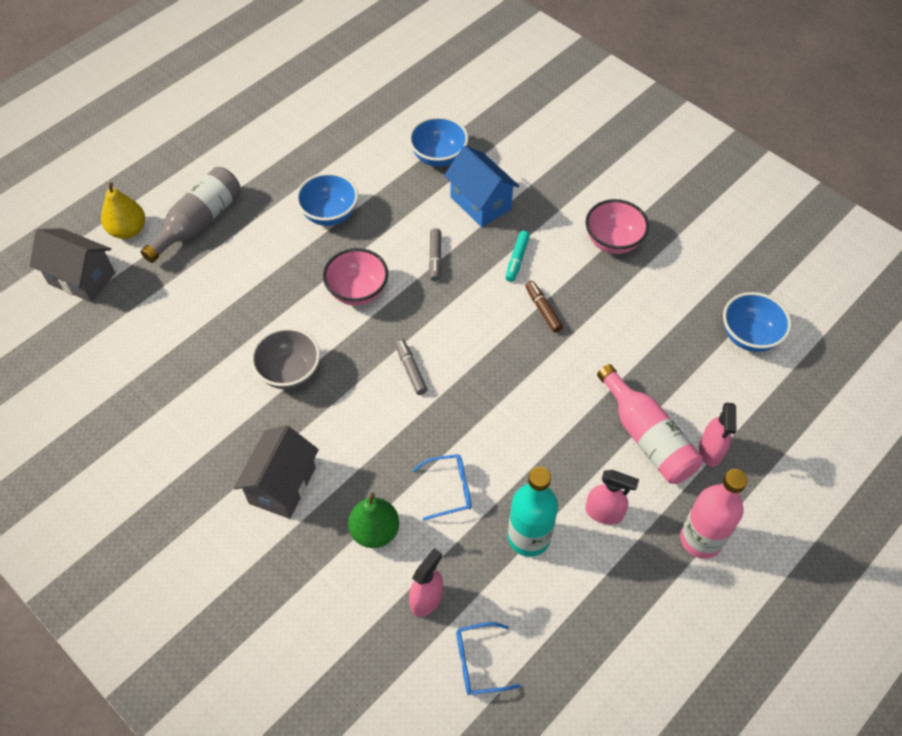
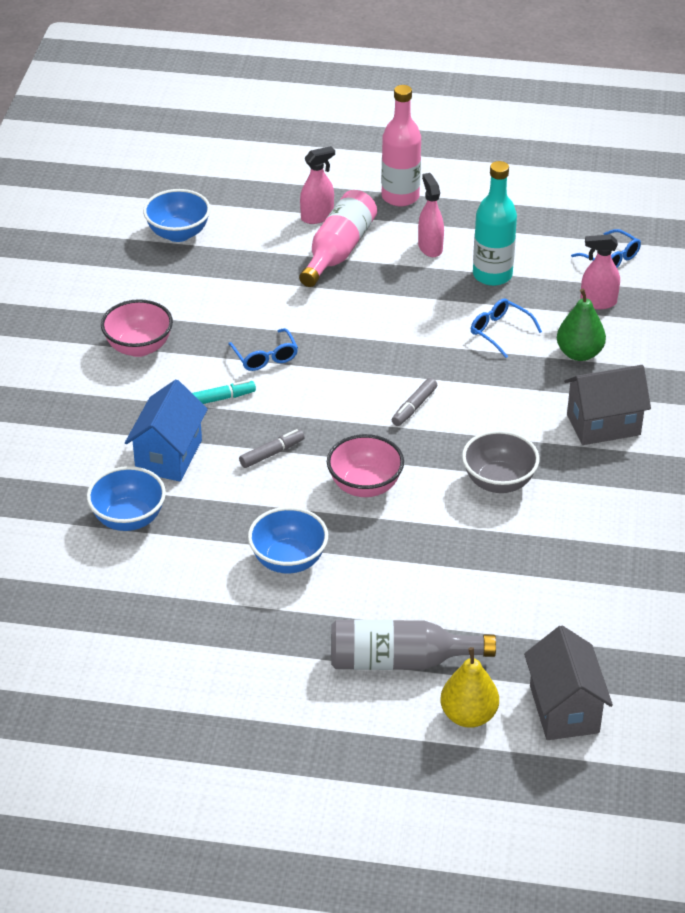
camera: 125 degrees left, 15 degrees down
(543, 309) = (265, 357): brown marker -> blue glasses

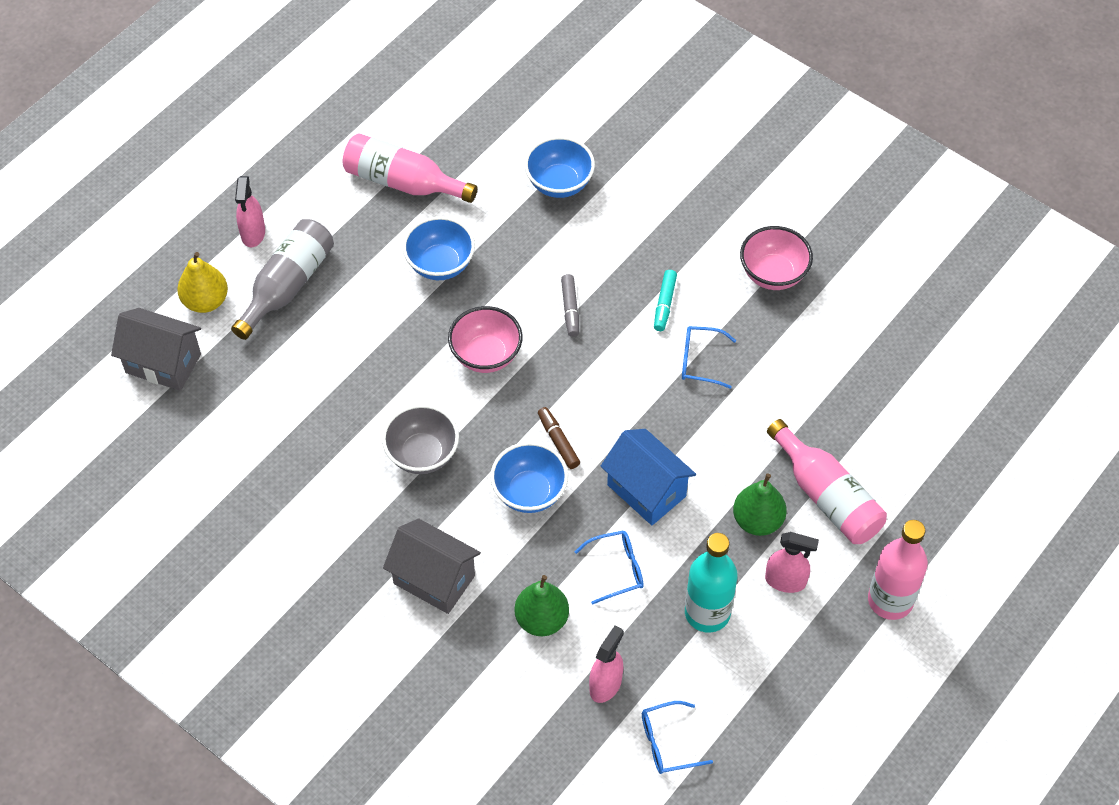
camera: 120 degrees right, 15 degrees up
(168, 456) = (615, 238): blue house -> blue house (646, 490)
(178, 233) = (933, 374): blue bowl -> blue bowl (529, 492)
(207, 634) = (403, 182): none -> pink bottle
(317, 217) = (896, 506): pink spray bottle -> pink spray bottle (253, 233)
(391, 277) = (757, 521): none -> green pear
(414, 407) = (558, 441): grey marker -> brown marker
(603, 424) = (434, 579): grey house -> grey house turned 75 degrees counterclockwise

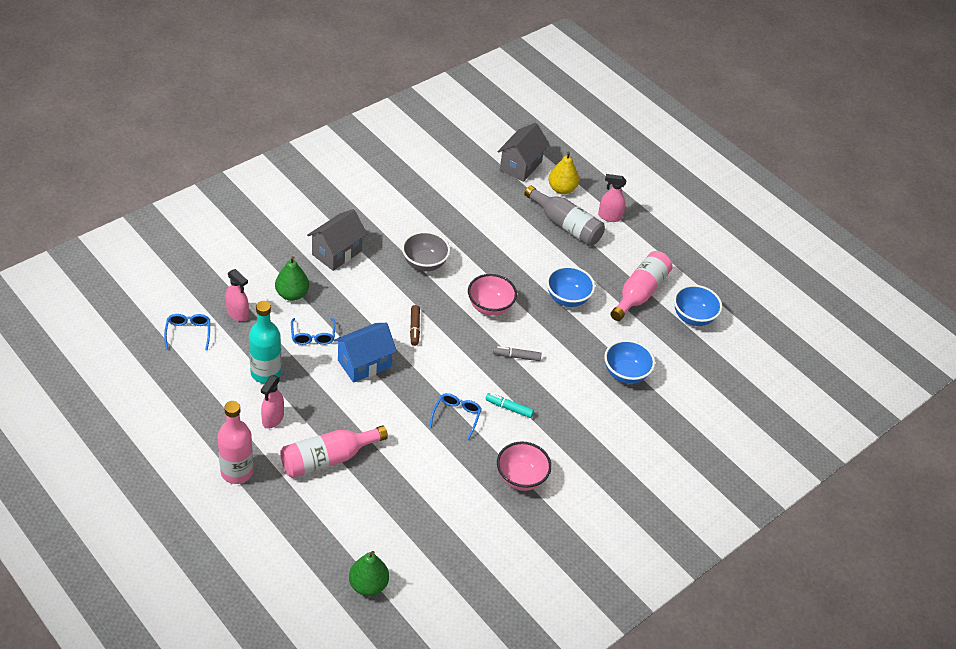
camera: 95 degrees right, 10 degrees down
(529, 492) = (381, 307): blue bowl -> blue bowl (693, 317)
(558, 441) = (414, 328): brown marker -> brown marker turned 105 degrees clockwise
(757, 521) = (322, 416): green pear -> green pear (368, 585)

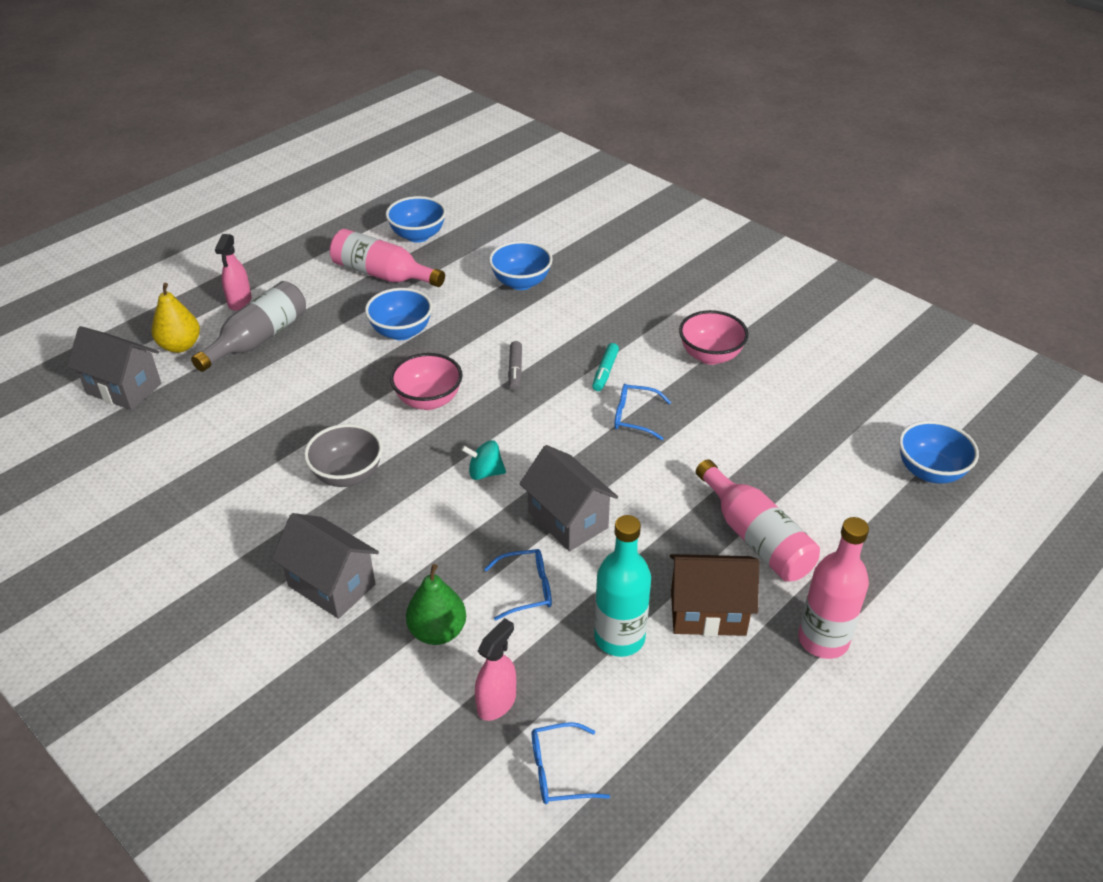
camera: 90 degrees left, 5 degrees down
(272, 419) = (708, 613): pink spray bottle -> brown house
(364, 364) = (568, 520): blue house -> grey house
(368, 585) = (930, 471): green pear -> blue bowl
(414, 328) = (485, 473): brown marker -> turquoise spinning top

